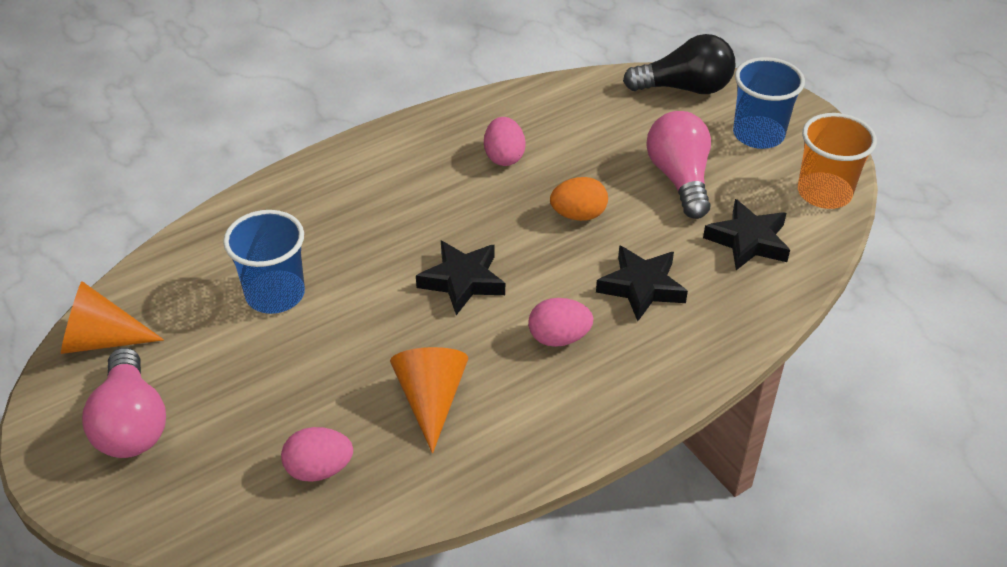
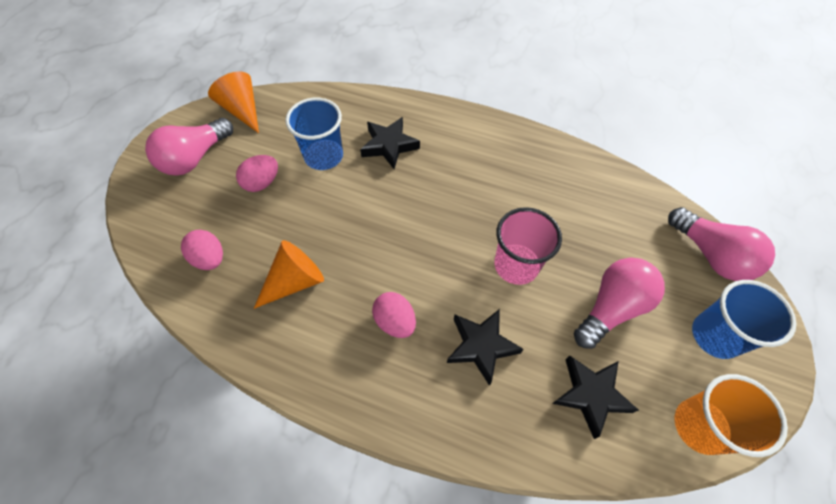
camera: 55 degrees right, 15 degrees up
(462, 281) = (403, 237): black star -> black star (389, 145)
(504, 157) = (530, 191): pink egg -> pink egg (262, 183)
(578, 215) = (516, 265): orange egg -> pink cup
(685, 88) = (711, 255): black light bulb -> pink light bulb

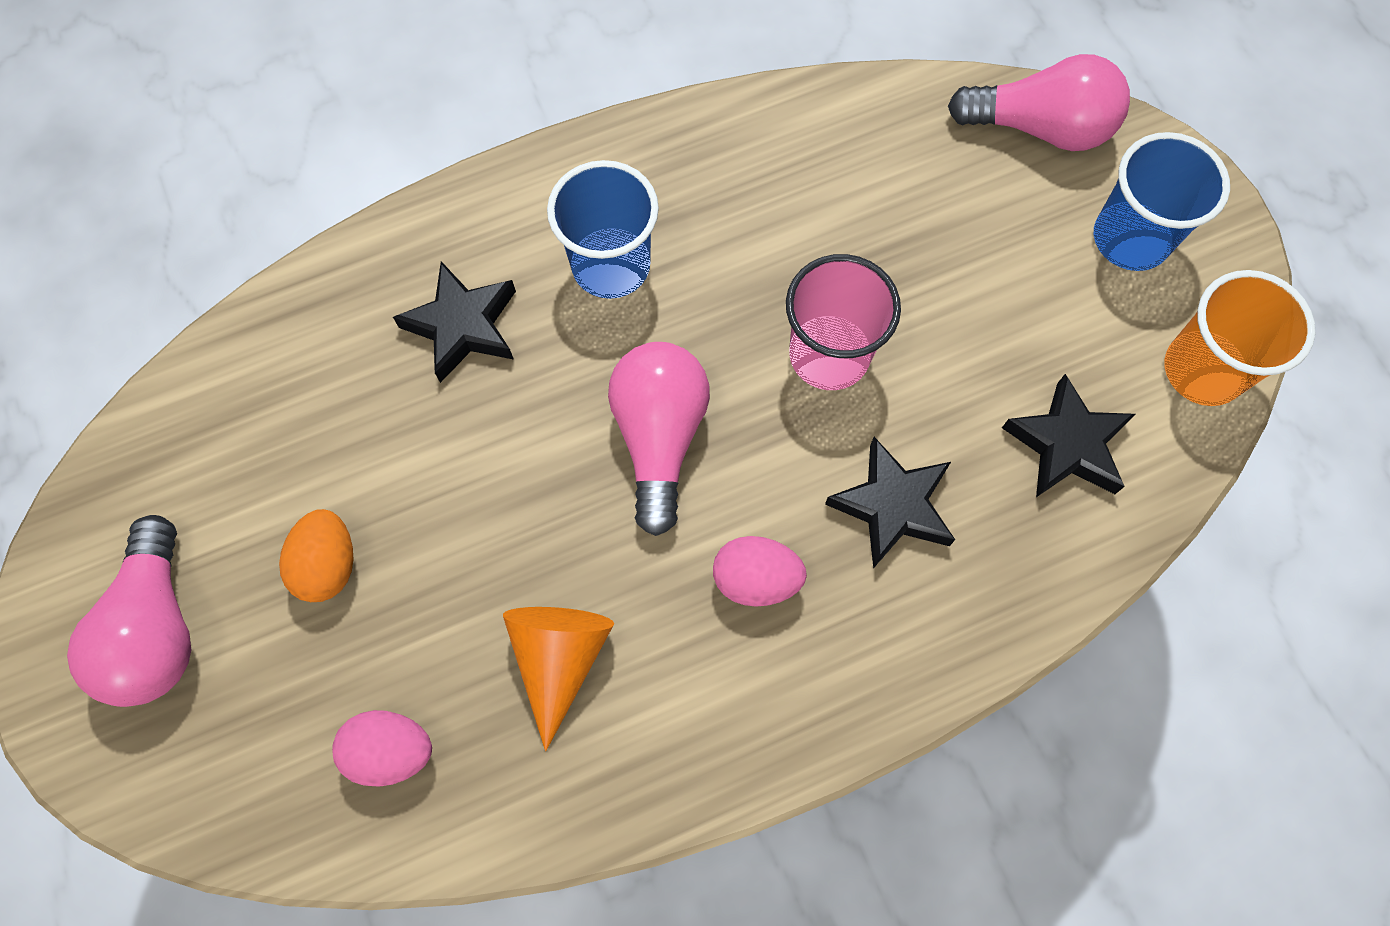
camera: 45 degrees left, 10 degrees up
(242, 110) = (136, 476): orange cone -> none
(262, 183) = (328, 565): pink egg -> orange egg
(324, 156) = (378, 433): blue cup -> blue cup (611, 265)
(611, 307) = (992, 308): pink light bulb -> pink light bulb (659, 437)

